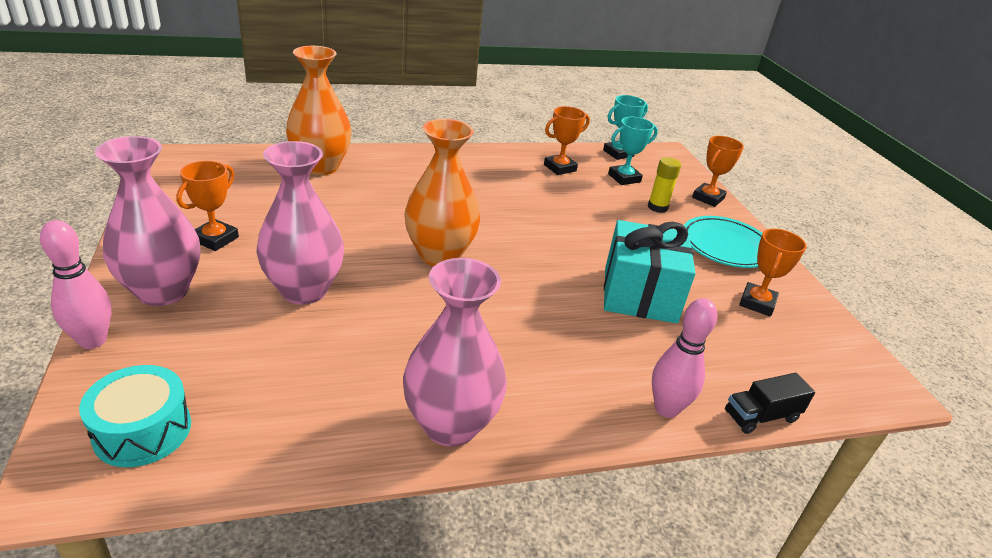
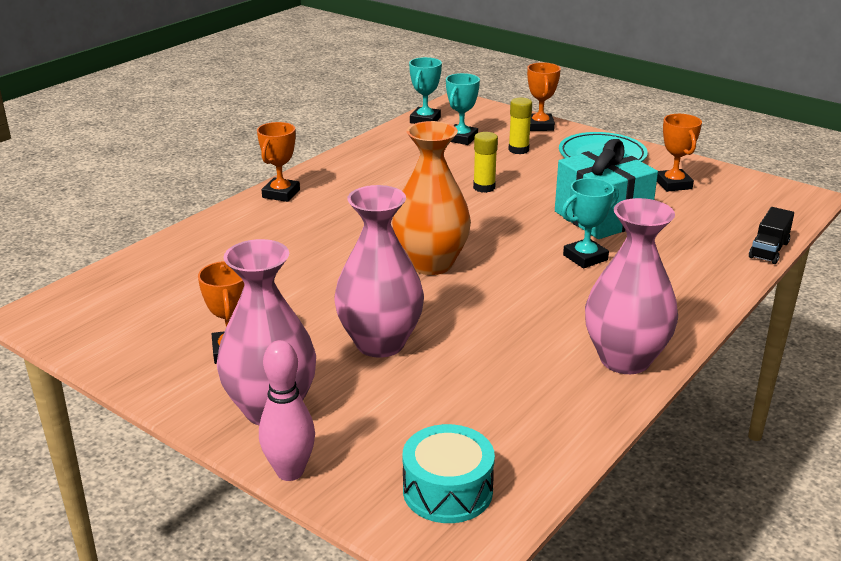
camera: 35 degrees left, 5 degrees down
(321, 167) = (204, 249): orange vase -> none
(560, 168) = (402, 153): orange trophy -> orange trophy (281, 194)
(567, 319) = (585, 257): none -> turquoise trophy
(579, 221) = (484, 187): none -> yellow glue stick
(666, 409) = (719, 276): pink bowling pin -> none

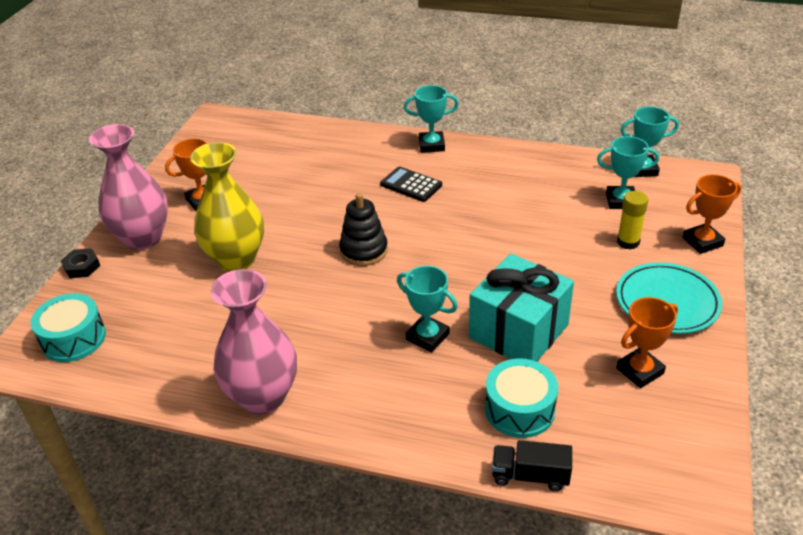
camera: 70 degrees right, 10 degrees up
(281, 194) = (431, 145): orange trophy -> turquoise trophy
(290, 471) = (82, 267): pink bowling pin -> black nut
(341, 218) = (411, 185): none -> black calculator
(380, 343) = (236, 259): pink vase -> yellow vase
(431, 264) = (363, 250): orange vase -> black stacking toy
(484, 187) = (525, 242): yellow glue stick -> none
(696, 238) = (519, 409): none -> turquoise drum

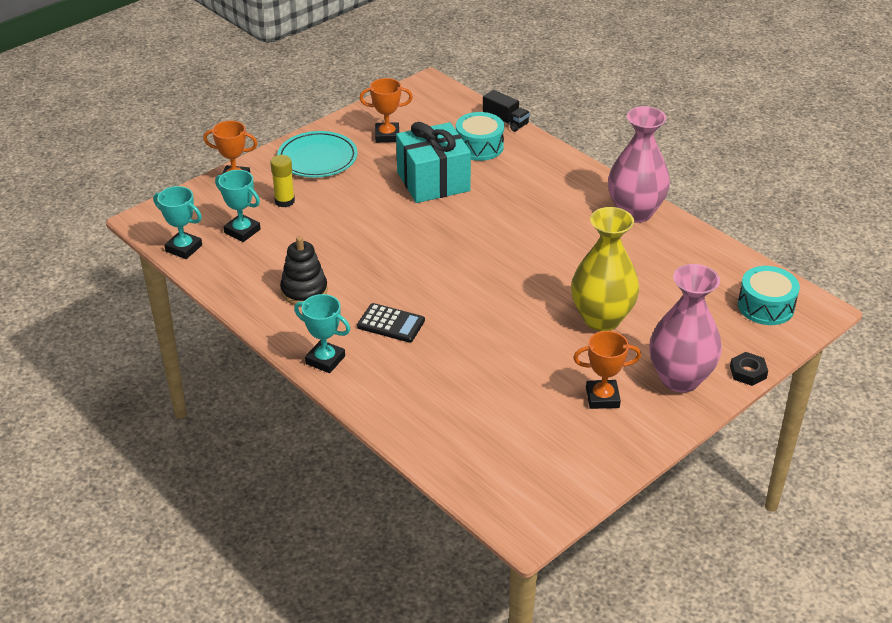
camera: 150 degrees left, 0 degrees up
(363, 250) = (488, 280): black stacking toy -> black stacking toy (304, 291)
(411, 185) = (391, 323): black calculator -> black calculator turned 45 degrees counterclockwise
(427, 337) = (496, 202): turquoise trophy -> none

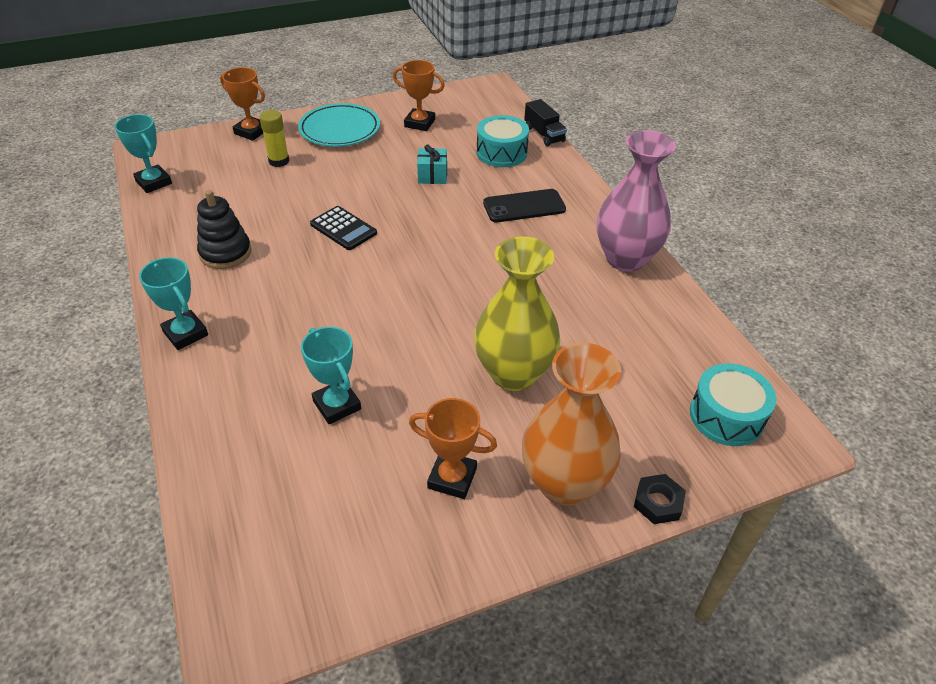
camera: 20 degrees right, 5 degrees up
(242, 231) = (218, 179): turquoise trophy -> turquoise trophy (337, 405)
(391, 323) = (282, 312): black calculator -> black calculator (343, 229)
(433, 182) = (432, 176): turquoise gift -> turquoise gift, size x0.46
(529, 190) = (524, 206): none -> black phone
(680, 378) = (564, 483): pink vase -> orange vase

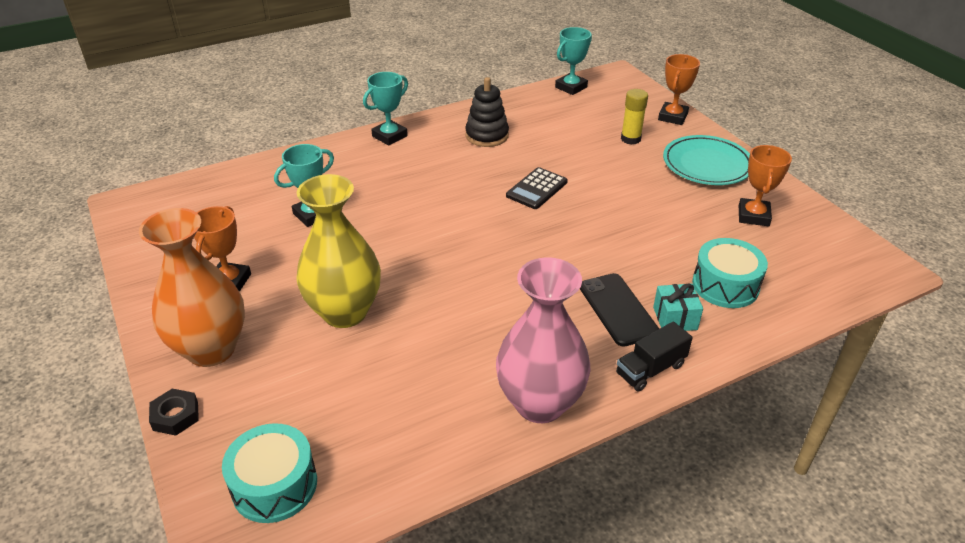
camera: 85 degrees right, 5 degrees down
(432, 176) = (649, 235): turquoise gift -> turquoise gift (675, 318)
(544, 134) = (792, 322): black truck -> black truck (650, 369)

